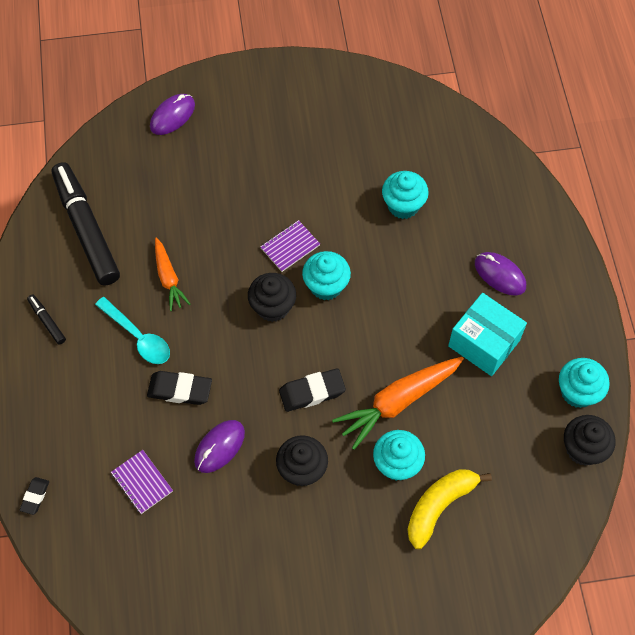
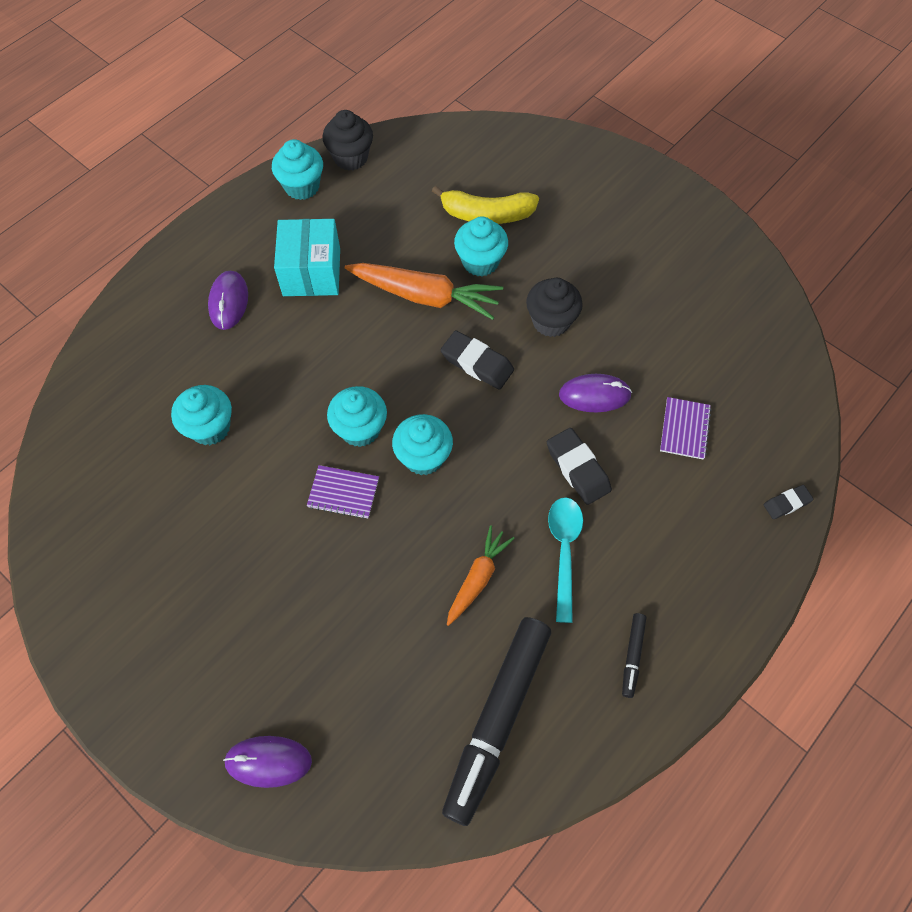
camera: 130 degrees left, 0 degrees up
(273, 307) = (423, 457): black cupcake -> turquoise cupcake

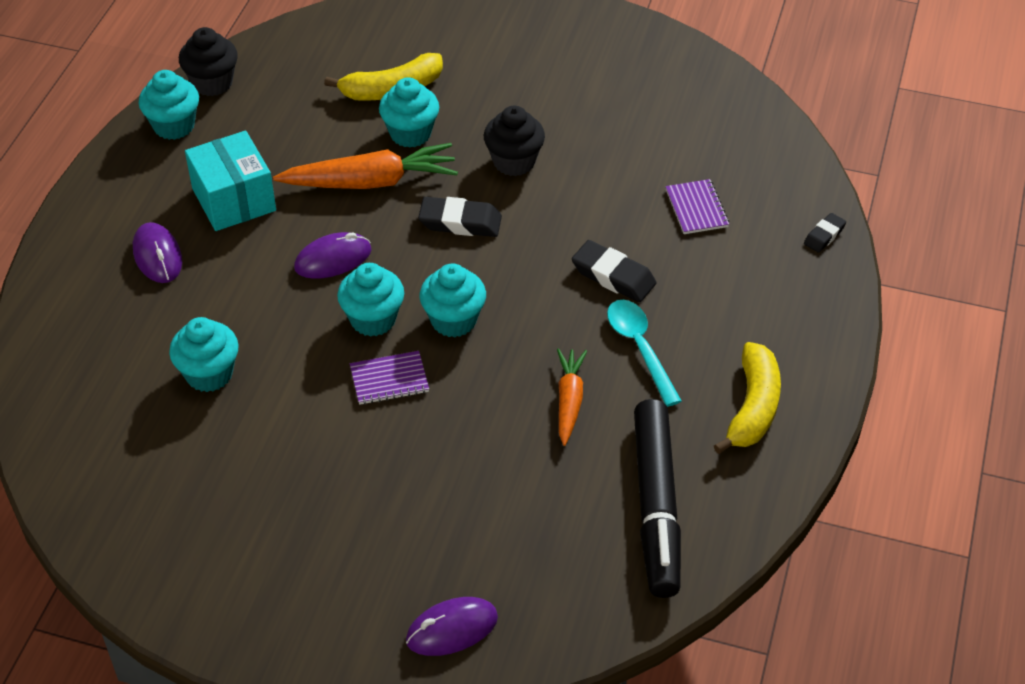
camera: 25 degrees left, 15 degrees down
(594, 395) = (594, 210): purple mouse -> purple mouse (333, 259)
(632, 656) = (752, 407): black marker -> yellow banana

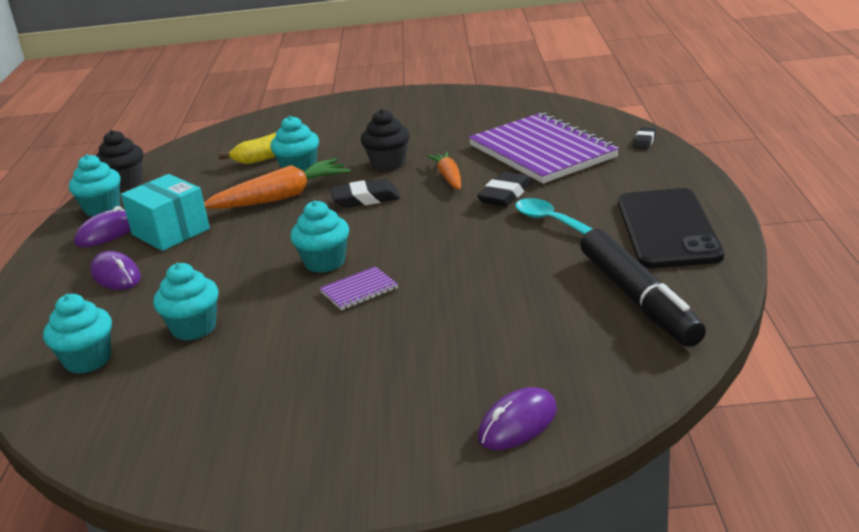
camera: 15 degrees left, 20 degrees down
(333, 259) = (272, 241): purple mouse -> purple mouse (107, 233)
(453, 320) = (393, 246): turquoise cupcake -> turquoise cupcake (88, 360)
(569, 400) = (519, 262): orange carrot -> orange carrot (448, 177)
(613, 276) = (505, 195): black eraser -> black eraser turned 75 degrees counterclockwise
(696, 208) = (542, 151): purple notebook -> purple notebook, size x2.46
(752, 407) = (668, 229): yellow banana -> black phone

